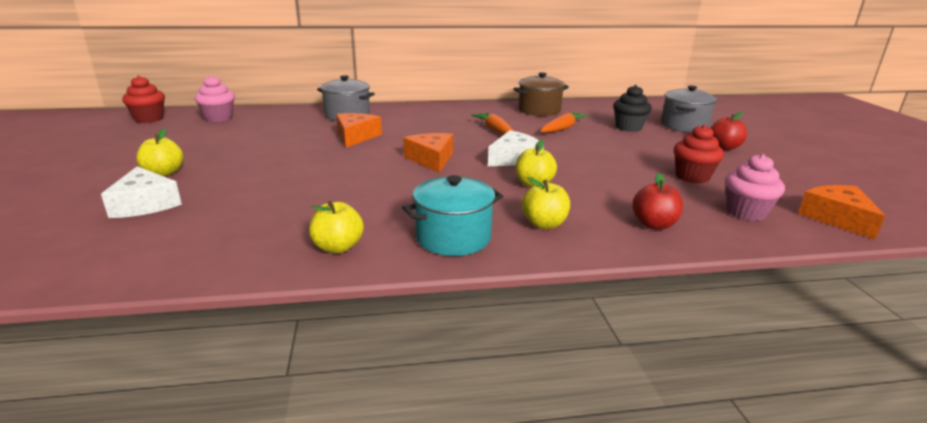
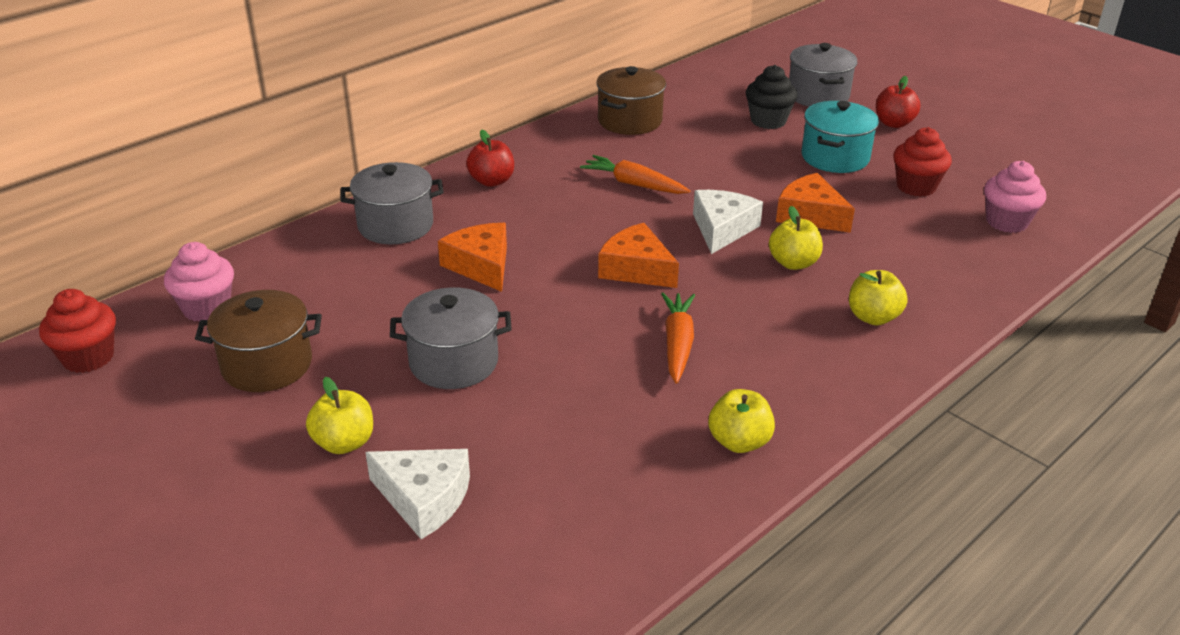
camera: 35 degrees left, 10 degrees up
(198, 140) = (267, 365): none -> brown pot
(269, 163) = (453, 362): none -> grey pot
(453, 238) = (821, 375): turquoise pot -> turquoise pot (835, 157)
(562, 128) = (702, 150): orange carrot -> orange carrot (678, 344)
(654, 224) = (957, 273): red apple -> red apple (491, 181)
(837, 218) = (1074, 199): orange cheese -> orange cheese (810, 215)

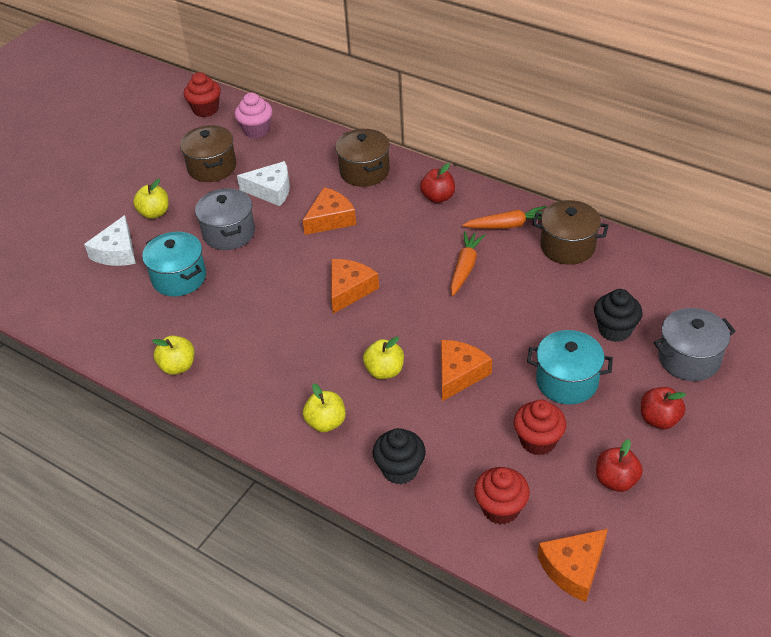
camera: 80 degrees right, 10 degrees up
(395, 225) = (364, 171): grey pot -> brown pot
(534, 425) = (179, 278): none -> turquoise pot
(678, 344) = (269, 324): orange carrot -> orange carrot (508, 225)
(722, 229) = (418, 325): white cheese -> white cheese (271, 190)
(952, 274) = (400, 469): none -> black cupcake
(969, 157) = (616, 480): none -> red apple
(1006, 222) = (500, 508): pink cupcake -> red cupcake
(1077, 197) = (573, 568): none -> orange cheese

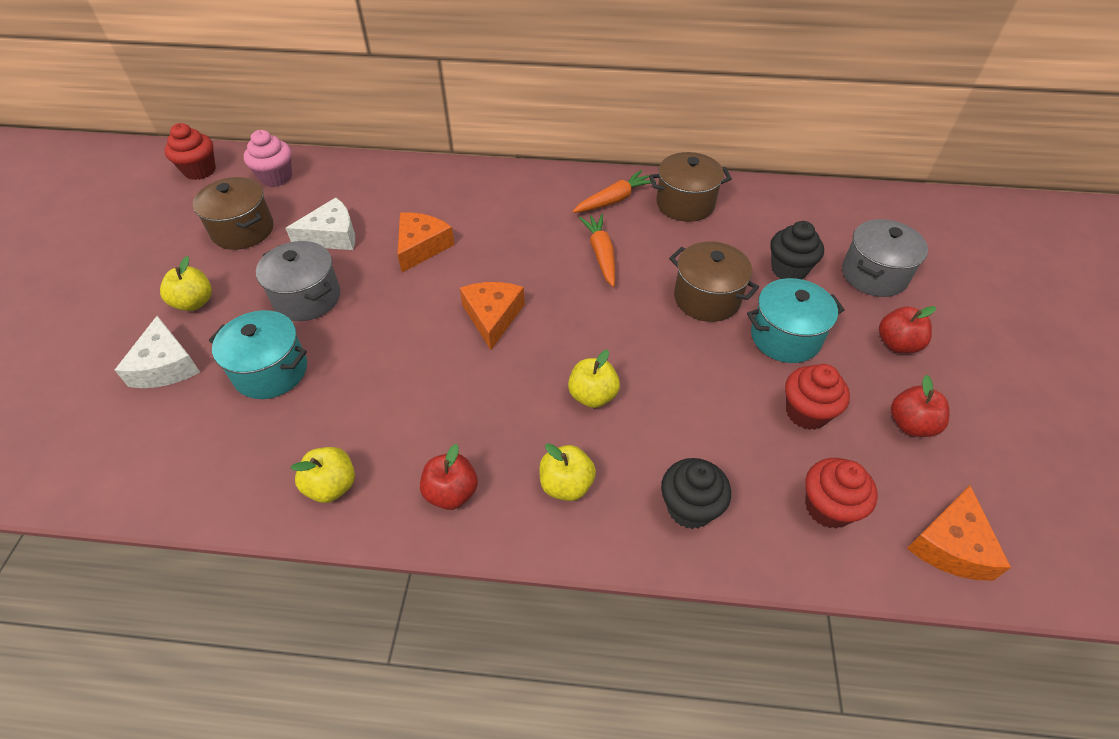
camera: 30 degrees left, 5 degrees up
(364, 171) = (428, 188): brown pot -> brown pot (707, 298)
(438, 197) = (524, 193): red apple -> red apple (451, 493)
(459, 374) = (675, 369): orange cheese -> none

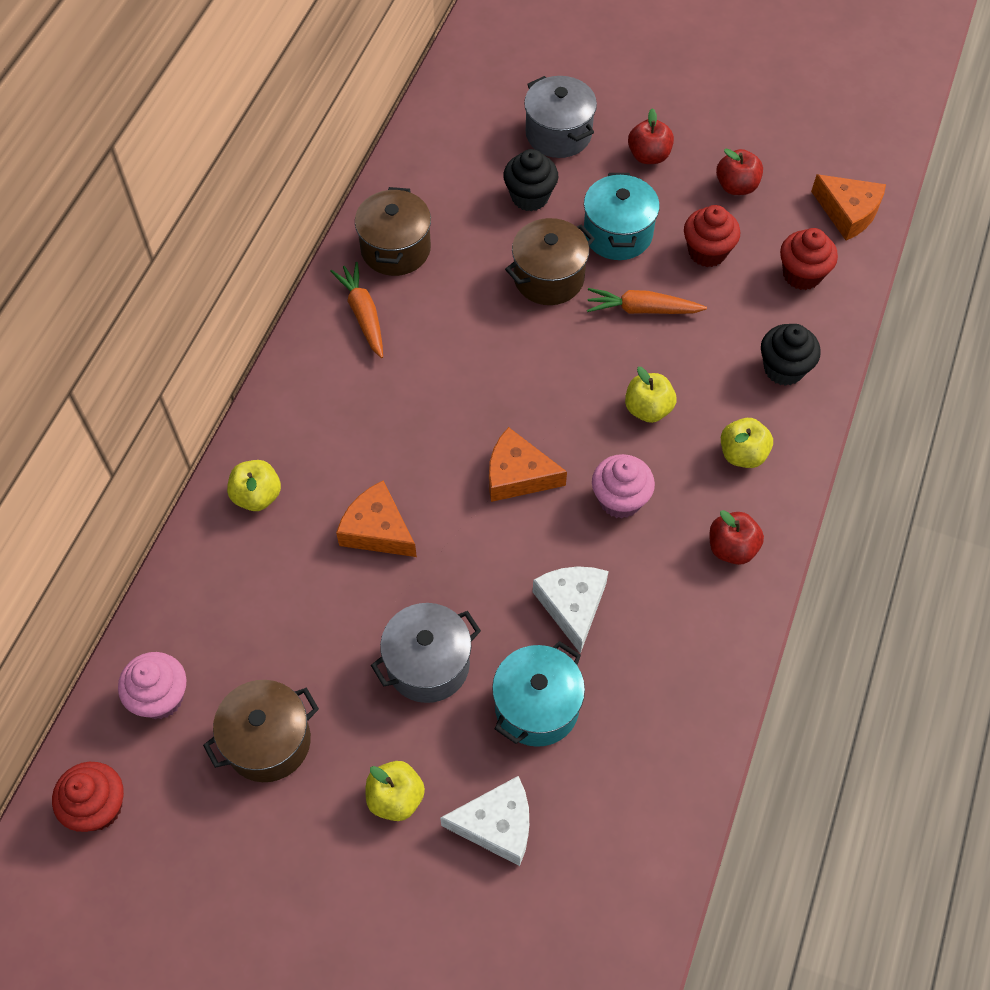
camera: 75 degrees left, 10 degrees up
(332, 236) = (320, 630): white cheese -> white cheese (572, 606)
(332, 486) = (703, 651): yellow apple -> yellow apple (257, 496)
(485, 392) = (620, 500): none -> pink cupcake
(601, 254) = (452, 351): orange carrot -> orange carrot (642, 309)

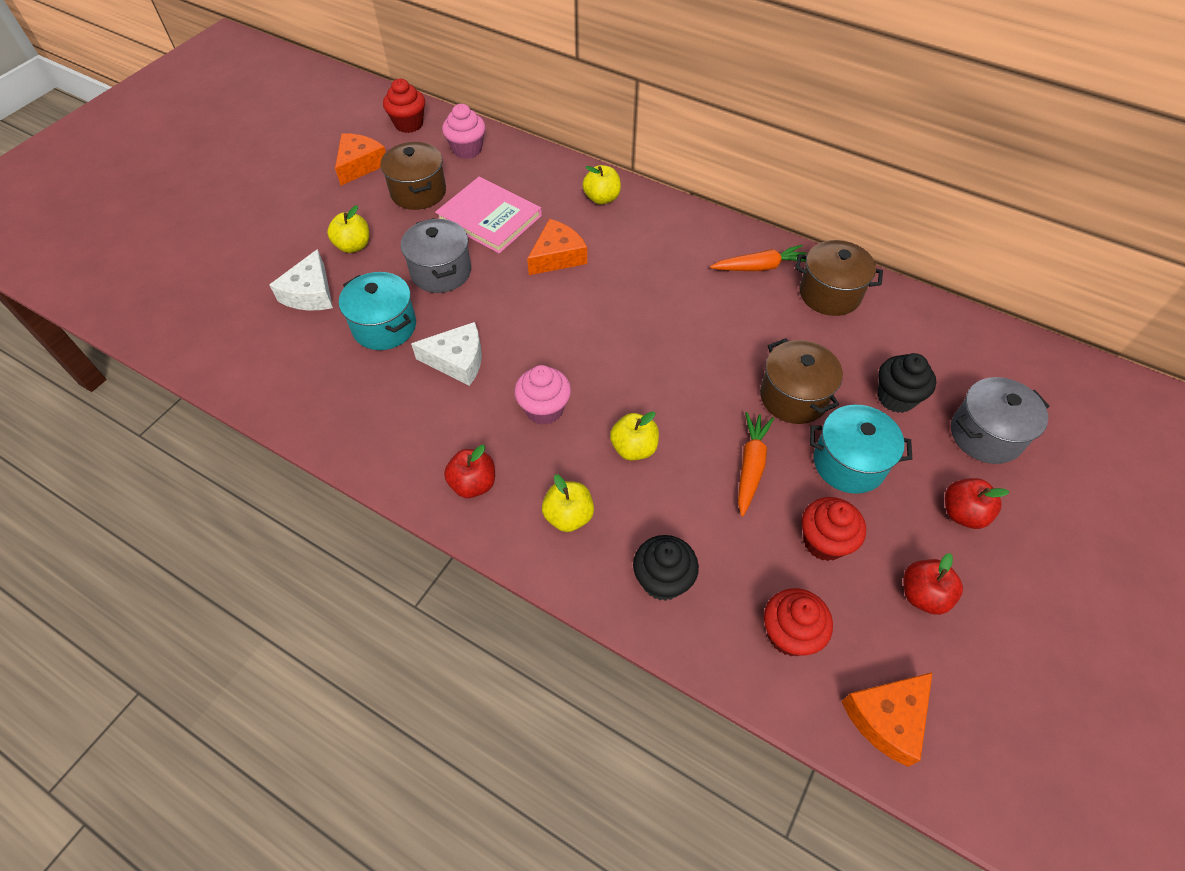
camera: 100 degrees right, 5 degrees down
(313, 629) = (489, 218): none -> pink book
(518, 475) = (585, 344): orange cheese -> orange cheese (360, 165)

